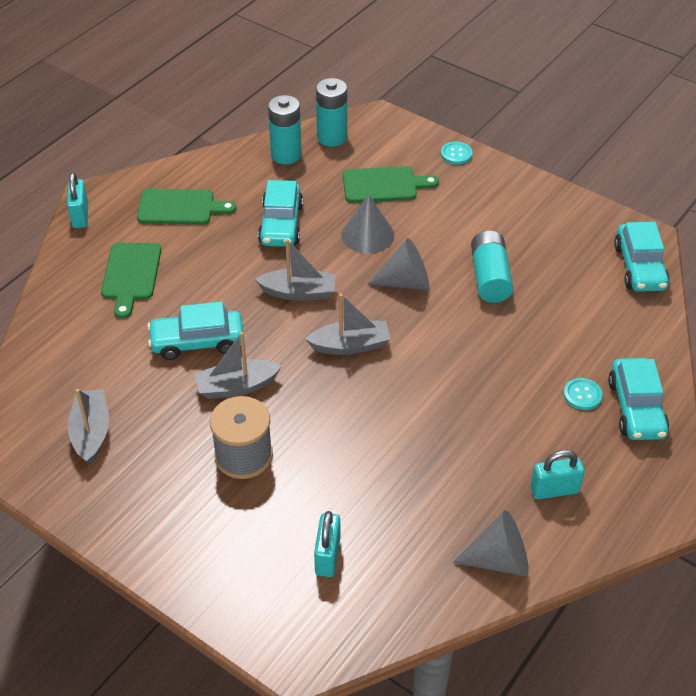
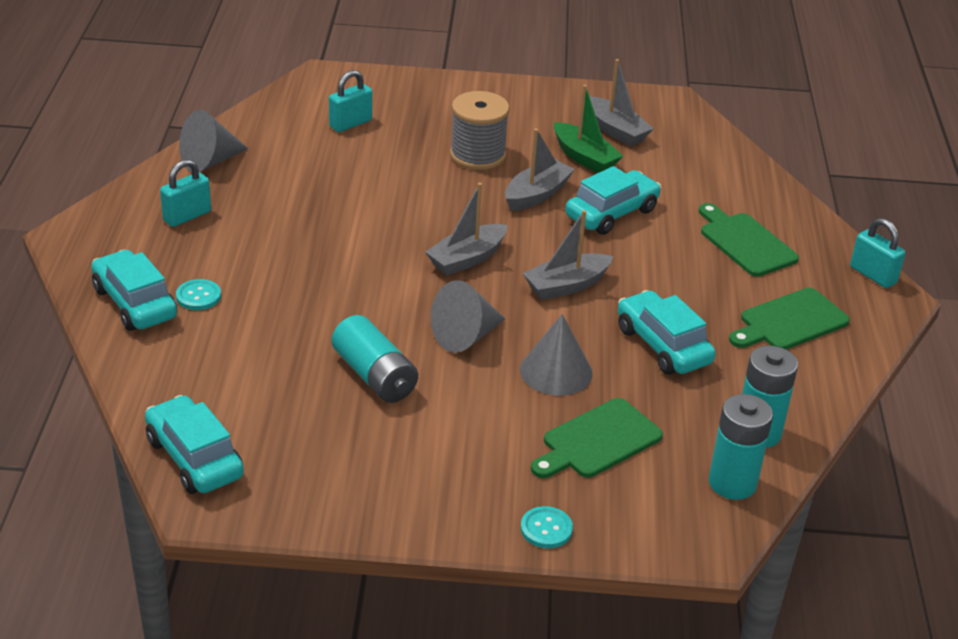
camera: 145 degrees right, 10 degrees down
(154, 411) = (584, 158): none -> green boat
(327, 556) = (350, 124): turquoise padlock -> turquoise padlock turned 75 degrees clockwise

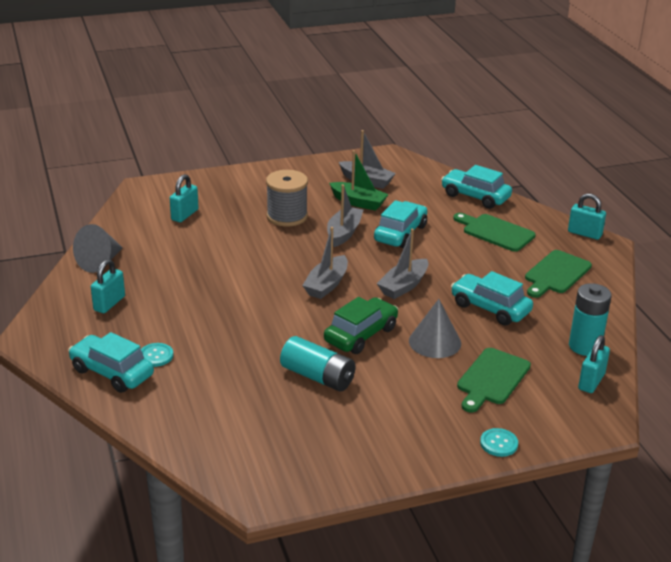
camera: 20 degrees left, 5 degrees down
(194, 458) = (230, 466): turquoise car -> turquoise car (475, 196)
(466, 336) = (361, 335): grey cone -> green car
(732, 483) = (591, 381): turquoise battery -> turquoise padlock

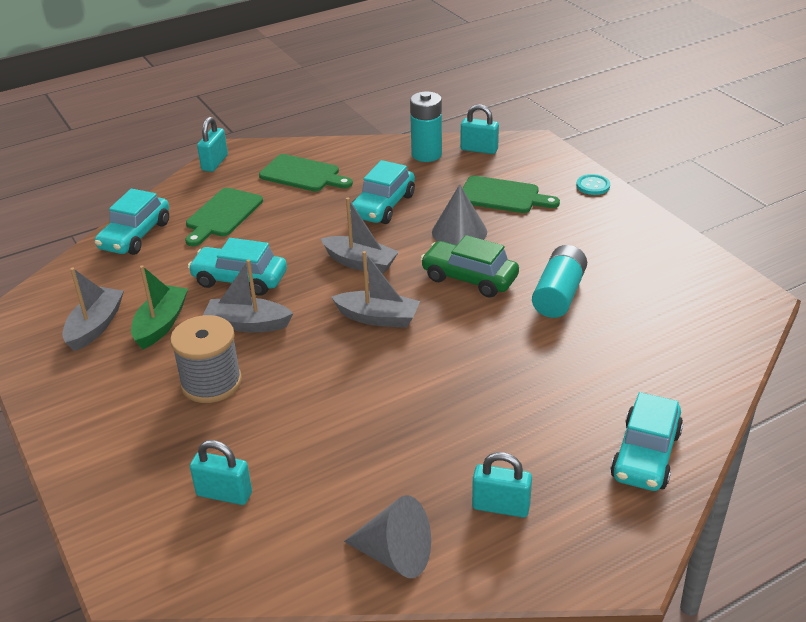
camera: 100 degrees left, 5 degrees up
(156, 356) = (591, 425): turquoise button -> none

